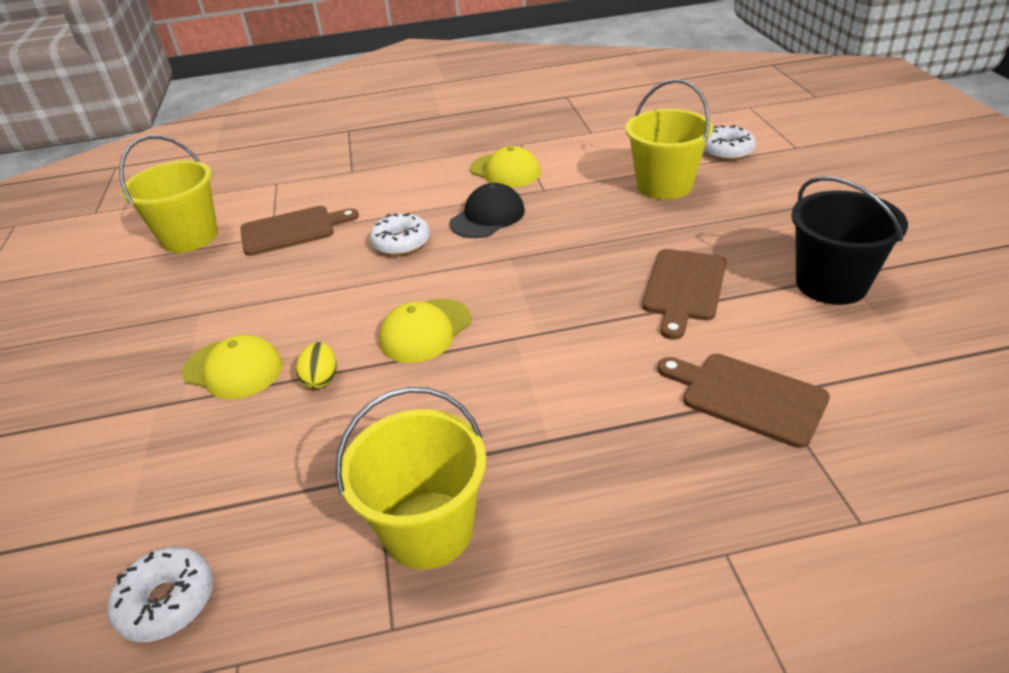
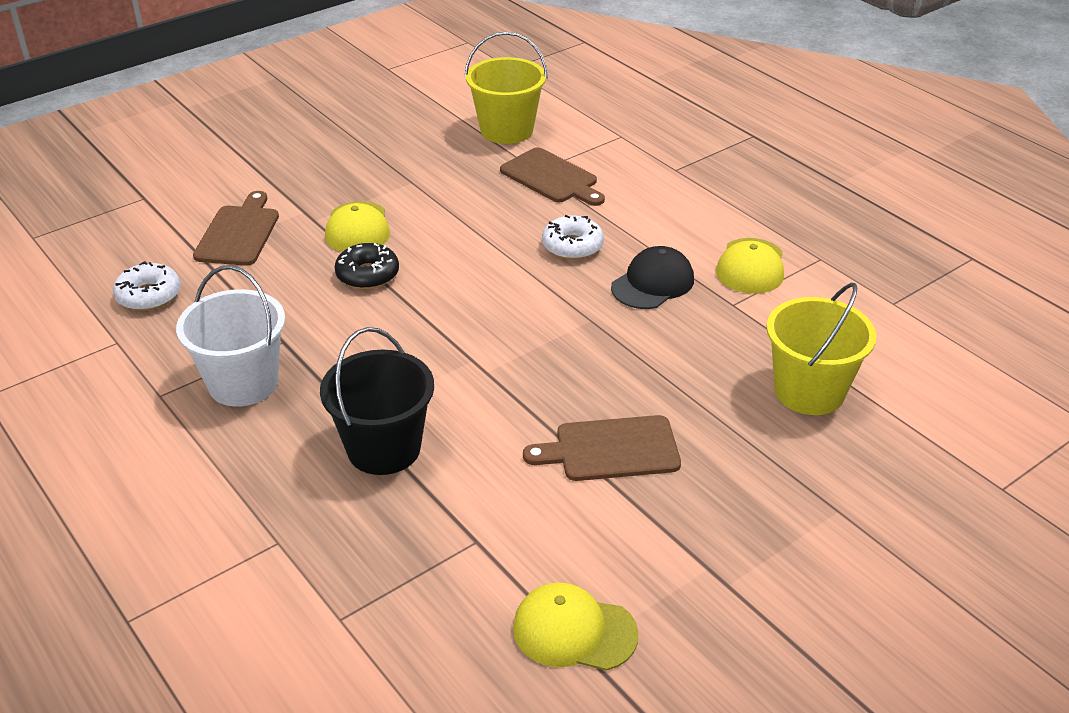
camera: 60 degrees right, 0 degrees up
(321, 379) = (367, 275): yellow egg -> black donut
(425, 331) = (454, 306): yellow cap -> yellow cap (574, 631)
(428, 529) = (243, 383): yellow bucket -> white bucket
(487, 217) = (653, 283): black cap -> black cap turned 60 degrees counterclockwise
(726, 151) = (936, 426): white donut -> none
(747, 397) = (464, 524): brown cutting board -> brown cutting board (238, 233)
(831, 284) = (687, 561): black bucket -> black bucket (384, 448)

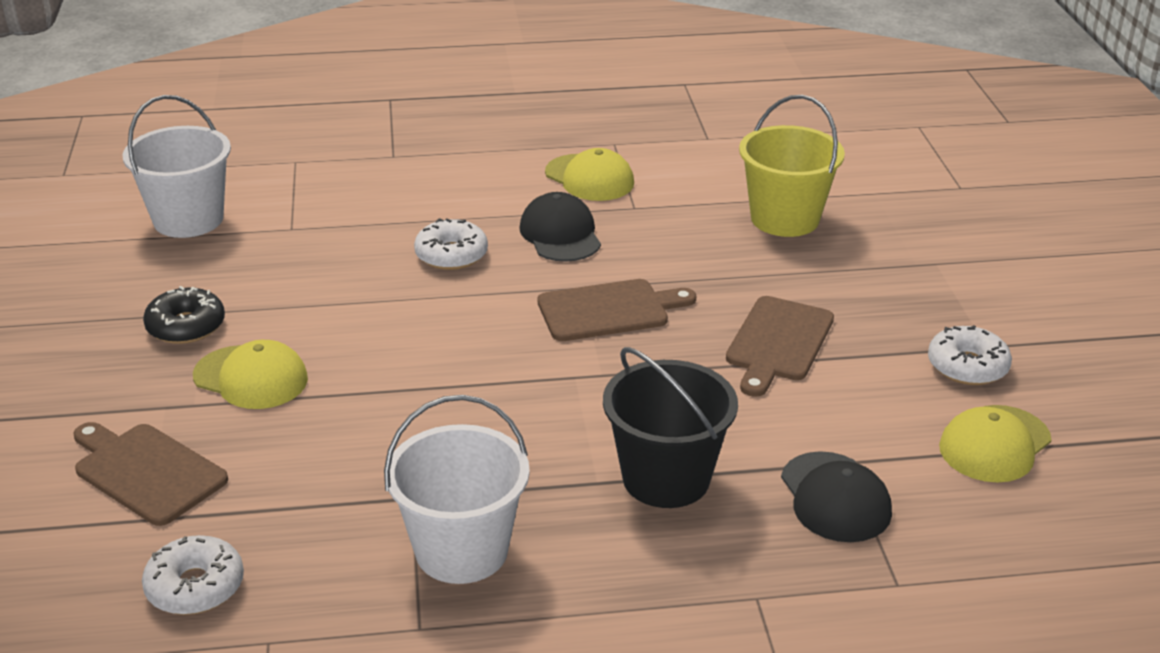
camera: 60 degrees left, 5 degrees down
(367, 275) = (352, 398): black donut -> black donut (186, 326)
(425, 549) = (835, 497): none -> black cap
(506, 130) = (188, 219): yellow bucket -> white bucket
(551, 178) = (317, 225): brown cutting board -> brown cutting board (608, 310)
(681, 580) = (967, 366): none -> white donut

